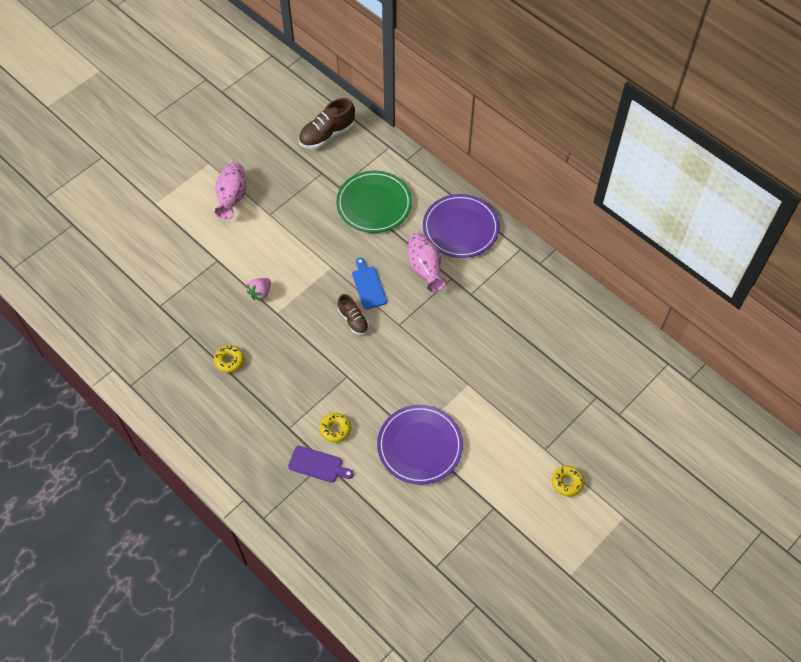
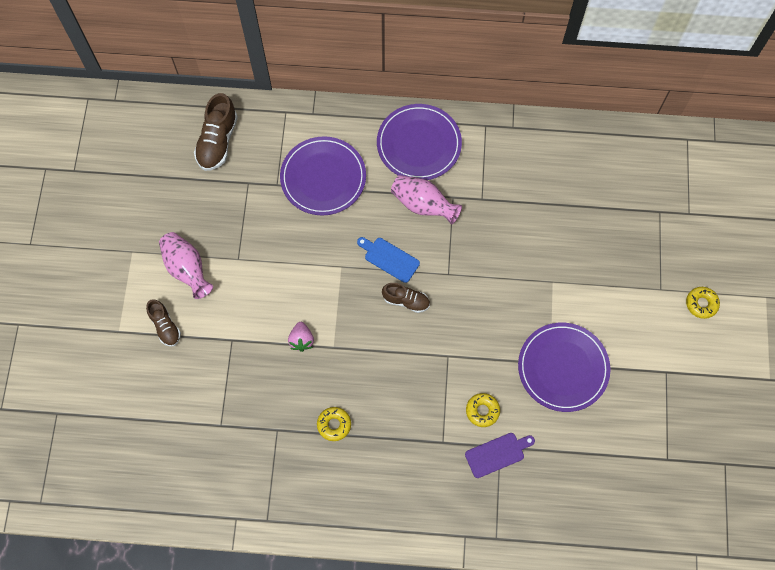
camera: 40 degrees left, 10 degrees up
(185, 222) = (165, 326): none -> brown shoe
(374, 204) = (323, 177): green plate -> purple plate

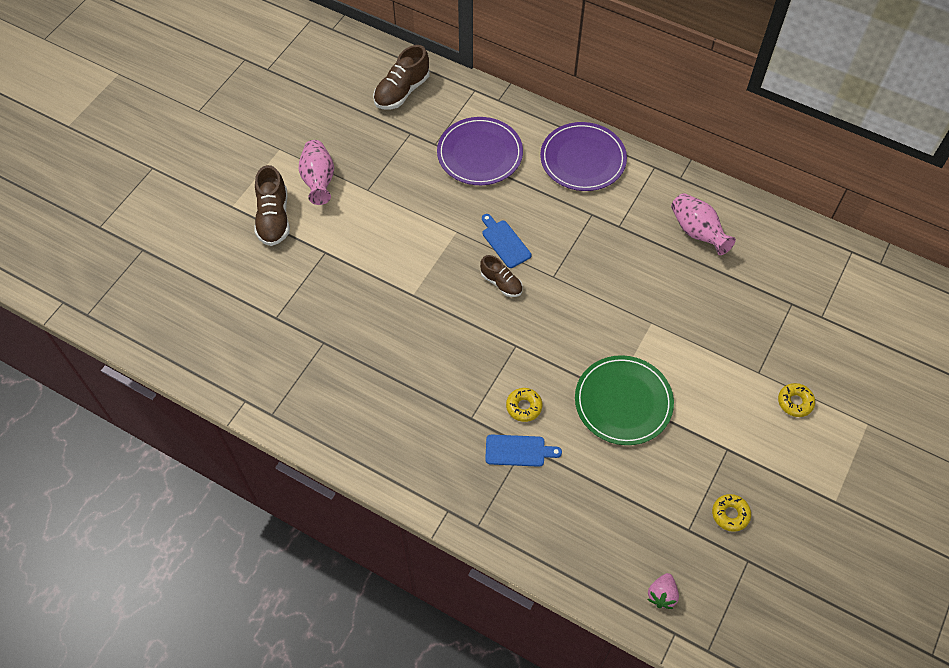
camera: 25 degrees right, 10 degrees down
(165, 326) = (274, 218): brown shoe -> brown shoe, size x1.61
(301, 340) = (387, 277): pink strawberry -> pink strawberry (662, 595)
(334, 425) = (377, 360): yellow donut -> yellow donut (730, 514)
(423, 205) = (560, 210): pink vase -> pink vase (697, 232)
(497, 454) = (518, 451): purple cutting board -> blue cutting board
(563, 368) = (623, 402): purple plate -> green plate

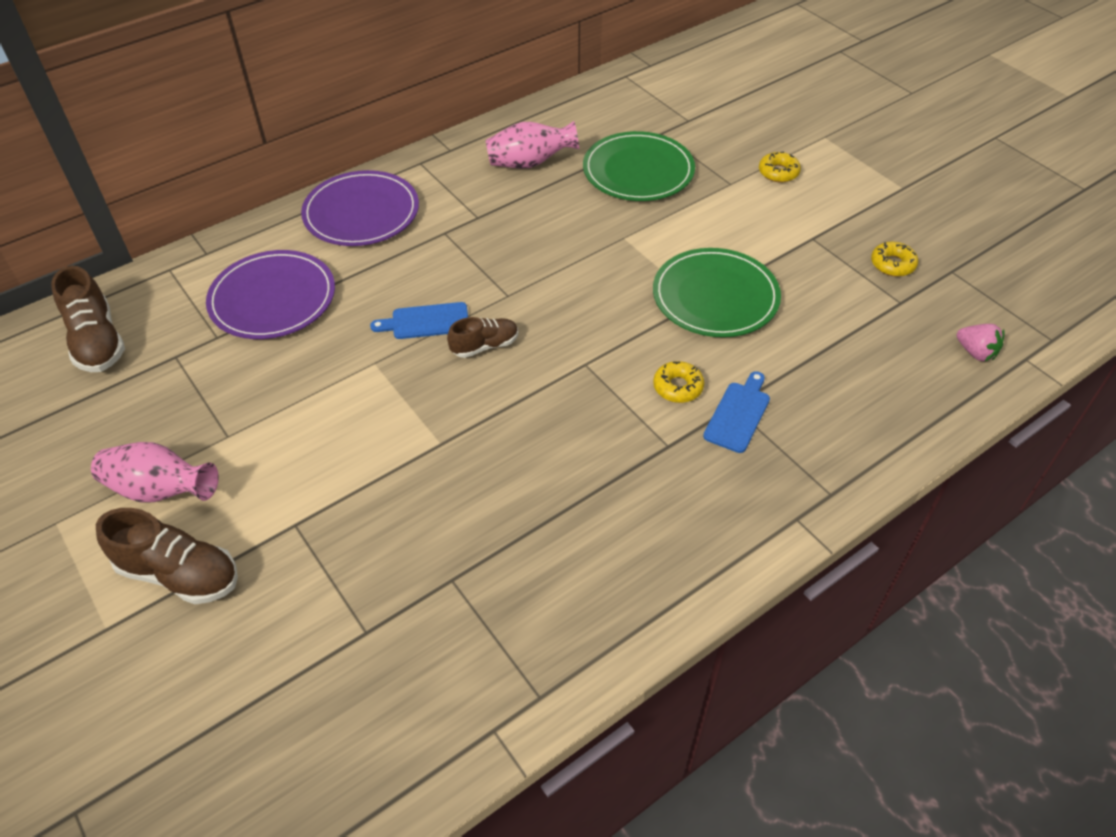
camera: 65 degrees left, 10 degrees down
(733, 304) = (638, 171): none -> green plate

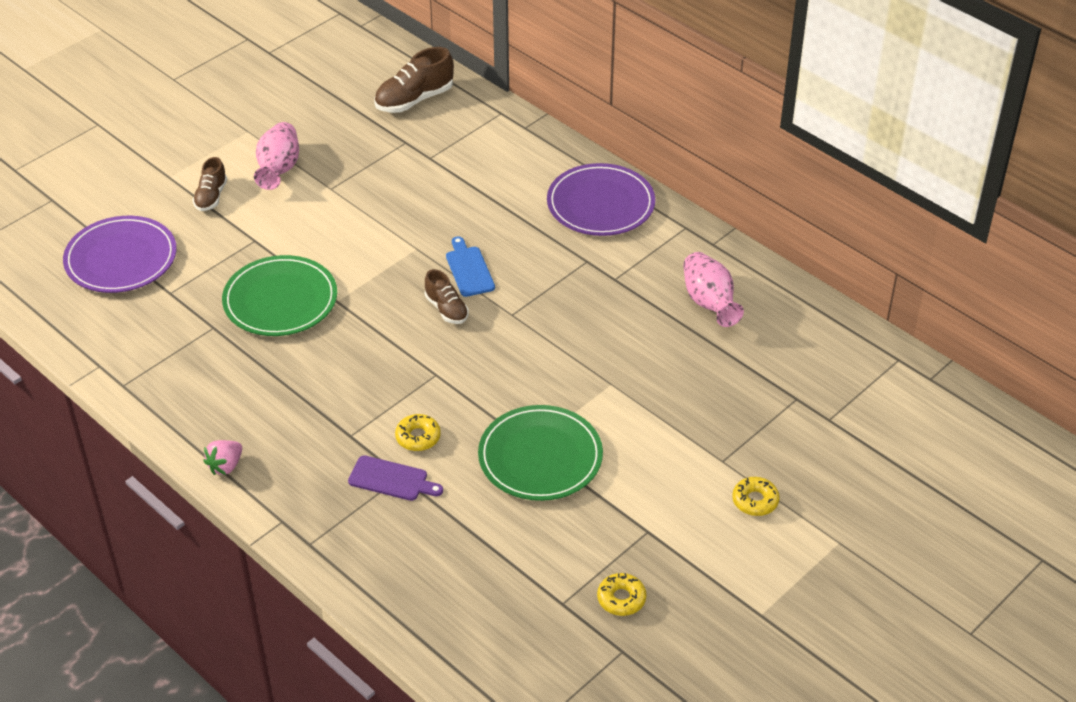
camera: 80 degrees right, 5 degrees down
(179, 574) = (211, 197): brown shoe -> brown shoe, size x0.62
(272, 298) = (478, 177): purple plate -> purple plate (121, 258)
(638, 171) = (722, 385): green plate -> green plate (280, 300)
(738, 414) = (391, 479): blue cutting board -> purple cutting board
(975, 352) = (499, 662): pink strawberry -> pink strawberry (225, 466)

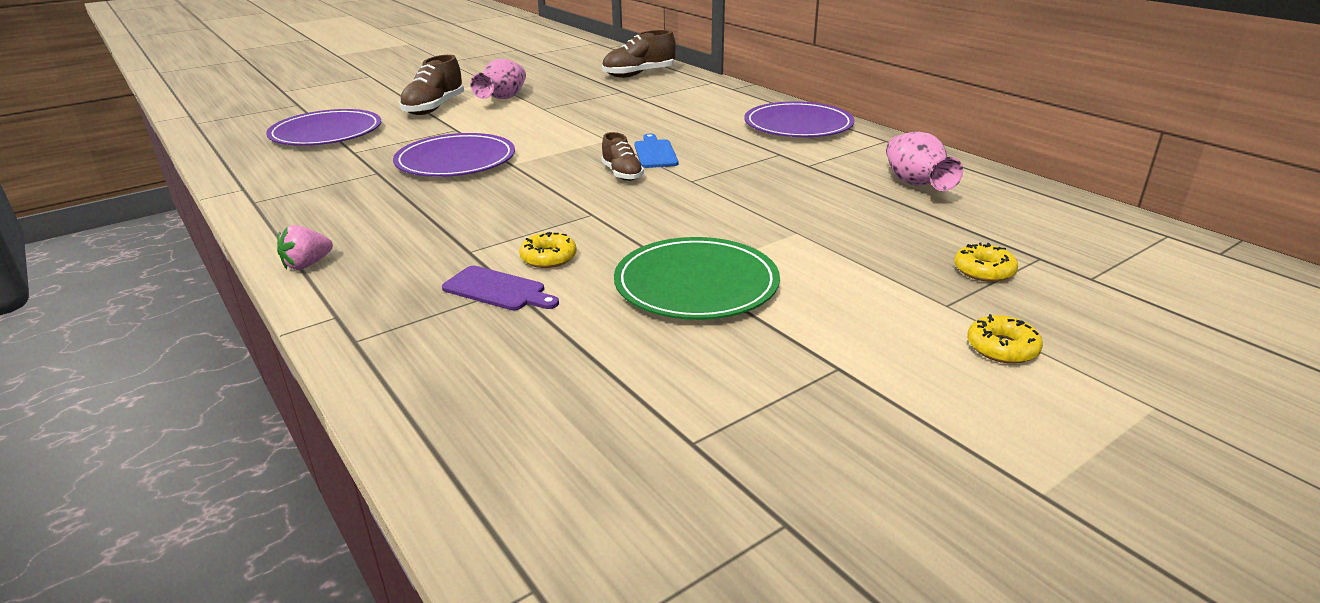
camera: 10 degrees right, 15 degrees down
(211, 197) = (434, 108): brown shoe -> brown shoe, size x1.61
(280, 300) = (456, 161): green plate -> purple plate
(621, 599) = (791, 446): yellow donut -> yellow donut (984, 271)

